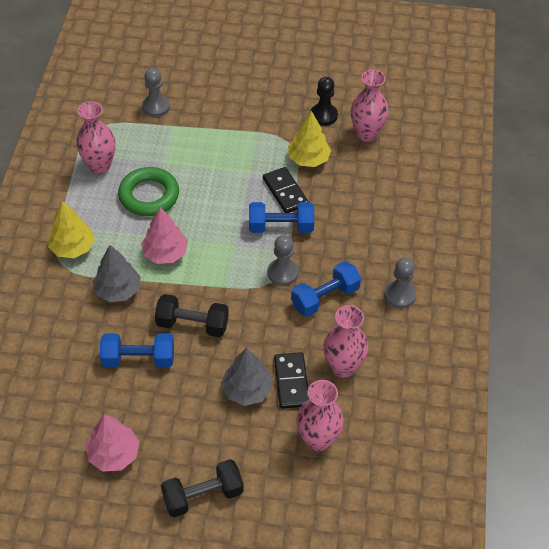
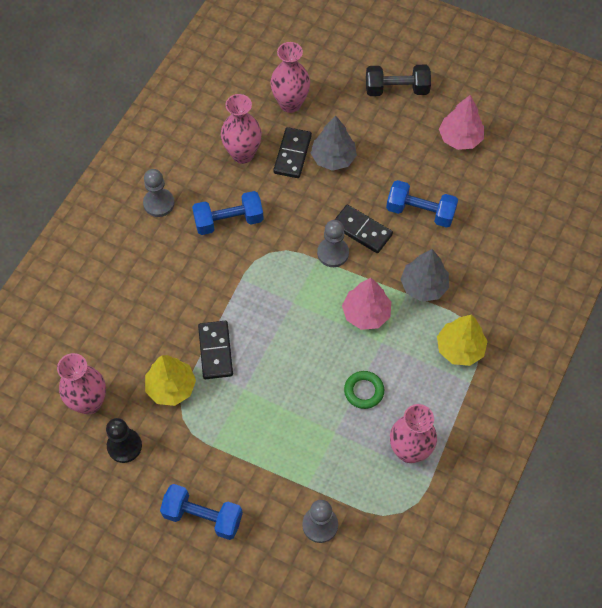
camera: 160 degrees left, 10 degrees up
(149, 195) = (364, 391): green ring -> green ring, size x0.58
(192, 324) = (362, 230): black dumbbell -> black domino
(281, 227) = (238, 309): blue dumbbell -> blue dumbbell (203, 516)
(283, 273) = (257, 258): grey pawn -> grey pawn (333, 253)

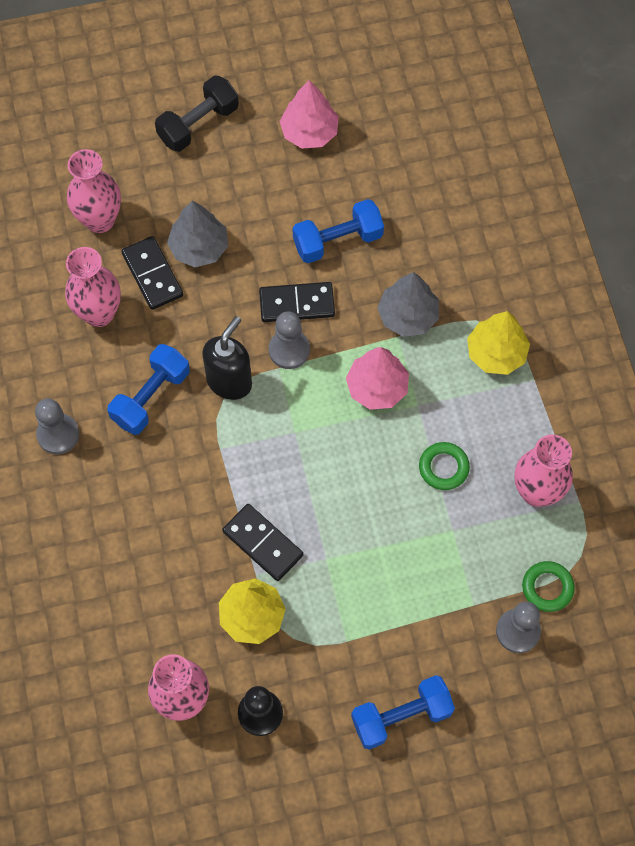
camera: 40 degrees left, 5 degrees up
(281, 245) = (229, 381): none -> black soap dispenser
(363, 514) = (547, 588): none -> green ring

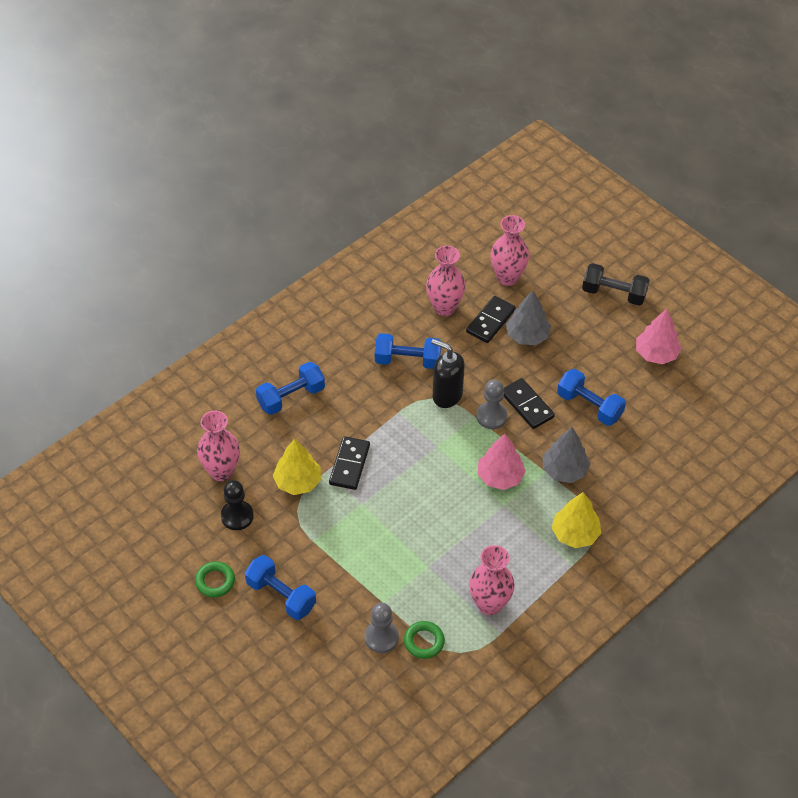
camera: 60 degrees right, 15 degrees down
(58, 434) = (351, 327): grey pawn -> none
(121, 560) = (291, 397): none -> blue dumbbell
(229, 381) = (447, 395): black soap dispenser -> black soap dispenser turned 150 degrees counterclockwise
(443, 468) = (469, 541): green ring -> green ring (215, 581)

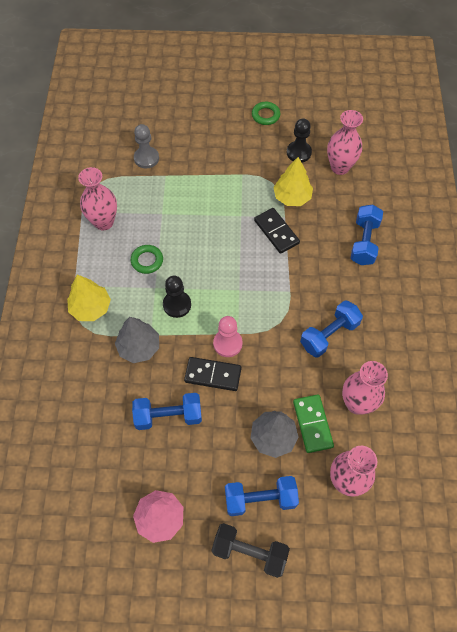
camera: 135 degrees right, 10 degrees up
(281, 595) = (224, 135): blue dumbbell -> blue dumbbell (260, 499)
(424, 642) = (121, 174): green ring -> green ring (147, 261)
(447, 395) = (273, 332): black soap dispenser -> none
(490, 321) = (312, 424): black domino -> green domino
(491, 416) = (227, 343): grey pawn -> pink pawn
(500, 477) = (177, 305): pink tree -> black pawn
(613, 293) = (249, 552): black dumbbell -> black dumbbell turned 45 degrees clockwise

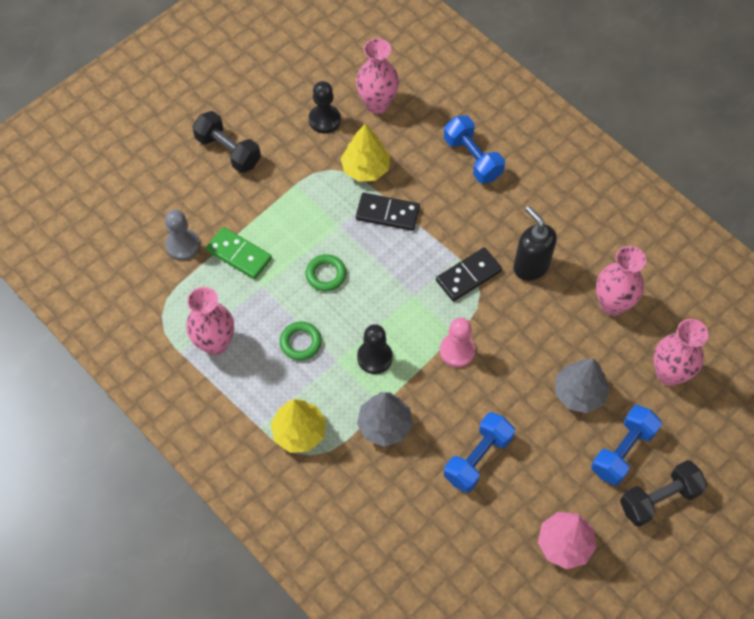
camera: 45 degrees left, 0 degrees up
(213, 375) = (475, 389): black domino -> black domino (468, 276)
(226, 128) = (228, 151): none -> black dumbbell
(265, 115) = (252, 107): green ring -> green ring (326, 275)
(312, 424) = (597, 353): green domino -> green domino (239, 255)
(329, 334) = (530, 266): blue dumbbell -> black soap dispenser

